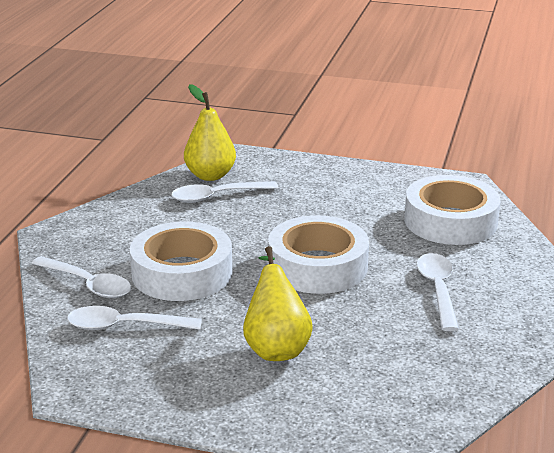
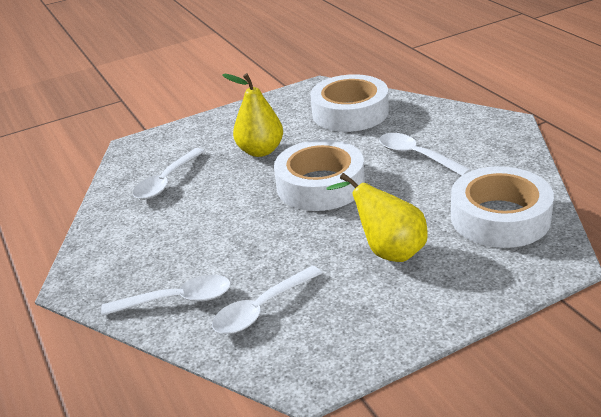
camera: 40 degrees left, 5 degrees up
(182, 273) = (236, 246): white tape -> white tape (500, 217)
(210, 175) = (134, 170): yellow pear -> yellow pear (260, 151)

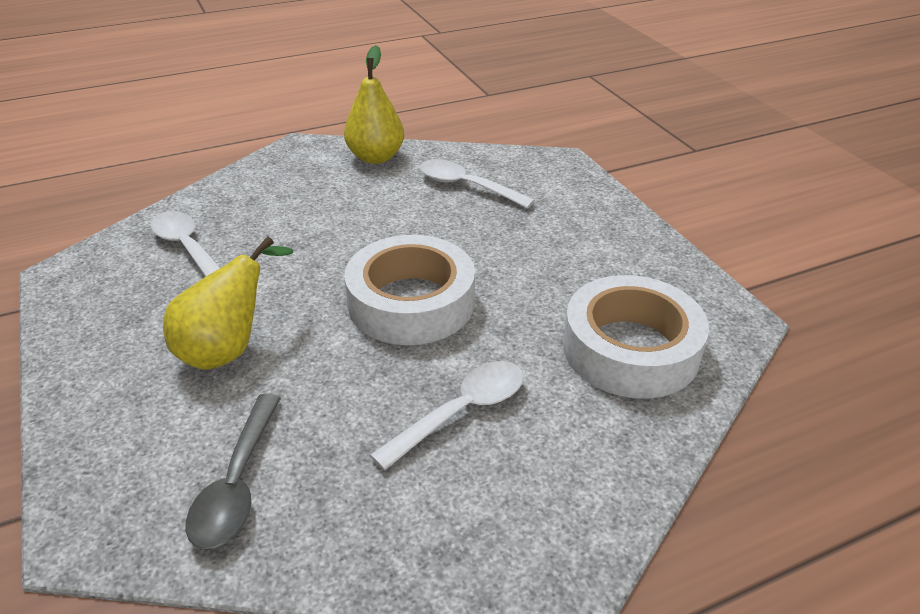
camera: 90 degrees right, 5 degrees up
(177, 300) = (238, 200): white spoon -> none
(260, 151) = (521, 254): yellow pear -> yellow pear (375, 157)
(500, 217) = (237, 484): white tape -> grey spoon

